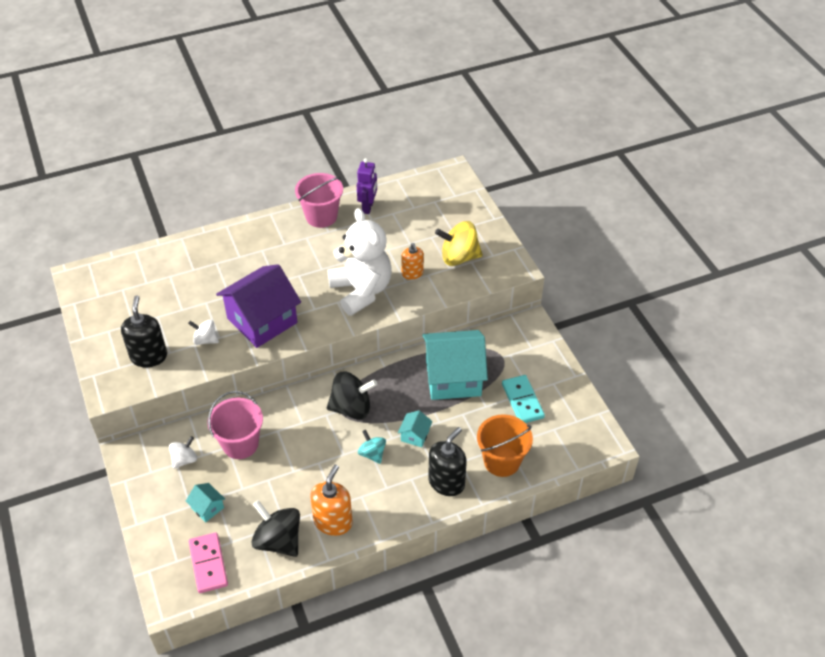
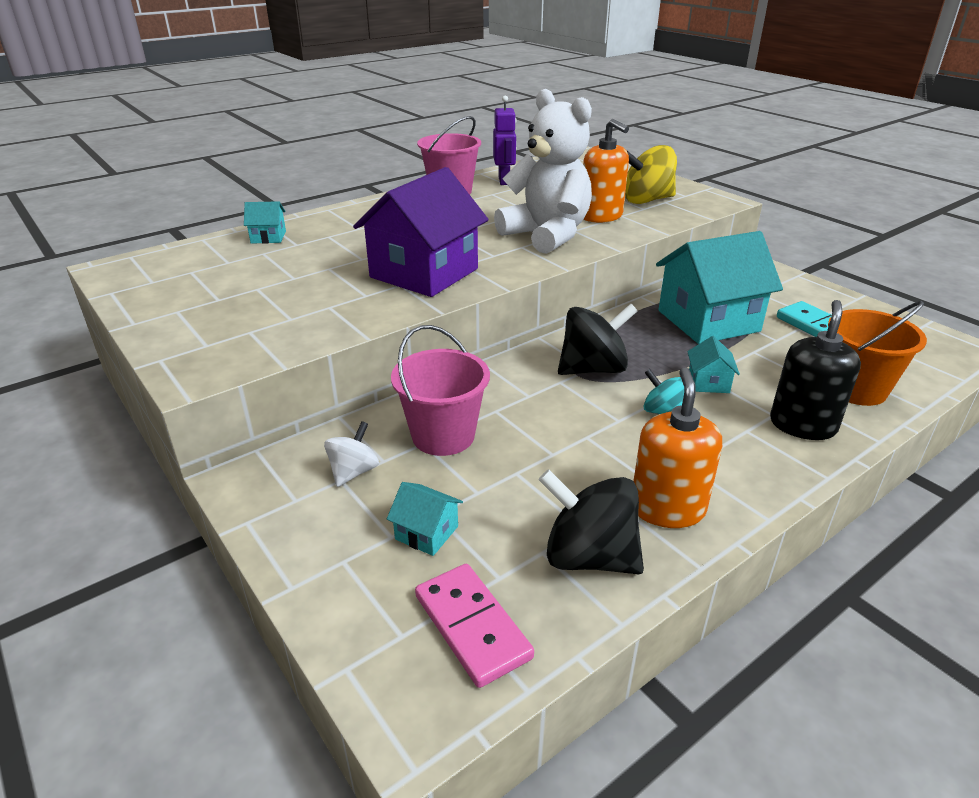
camera: 15 degrees left, 15 degrees down
(149, 356) = (256, 327): black soap dispenser -> none
(177, 257) = (268, 237): none -> turquoise house
(205, 340) = (345, 300): white spinning top -> none
(412, 273) = (601, 216): orange soap dispenser -> orange soap dispenser, size x1.56

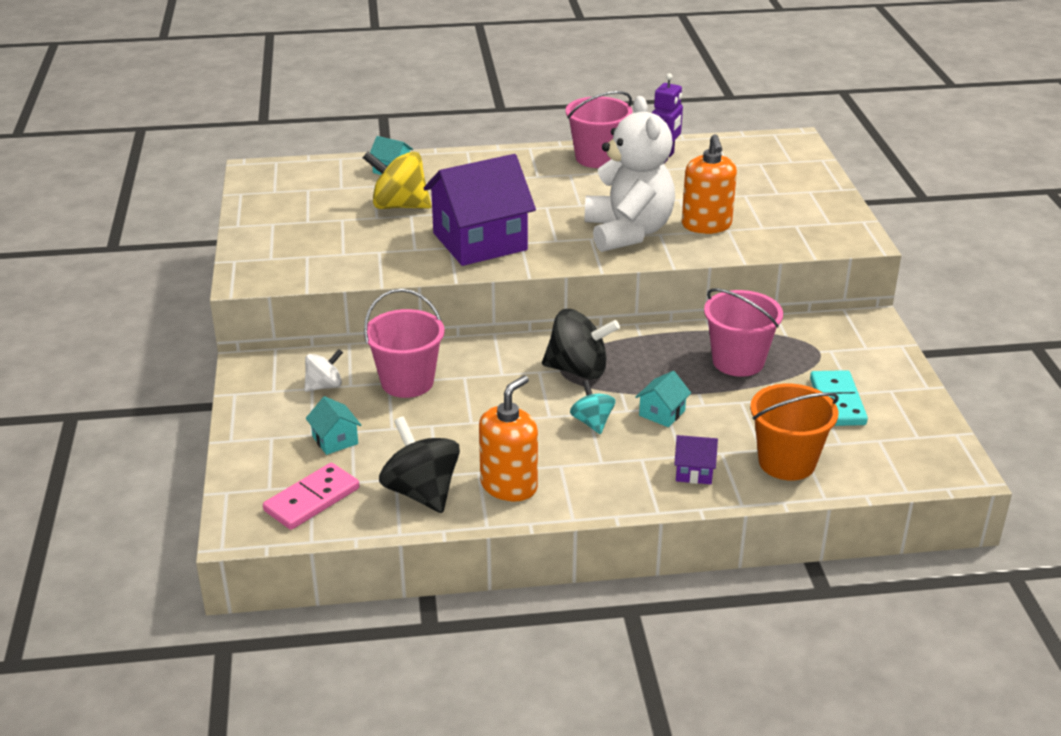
camera: 30 degrees right, 0 degrees up
(472, 626) = (312, 500): pink domino -> pink domino turned 45 degrees clockwise
(647, 200) = (779, 219): yellow spinning top -> yellow spinning top (399, 206)
(708, 321) = (738, 361): turquoise house -> pink bucket
(802, 425) = (694, 471): black soap dispenser -> purple house

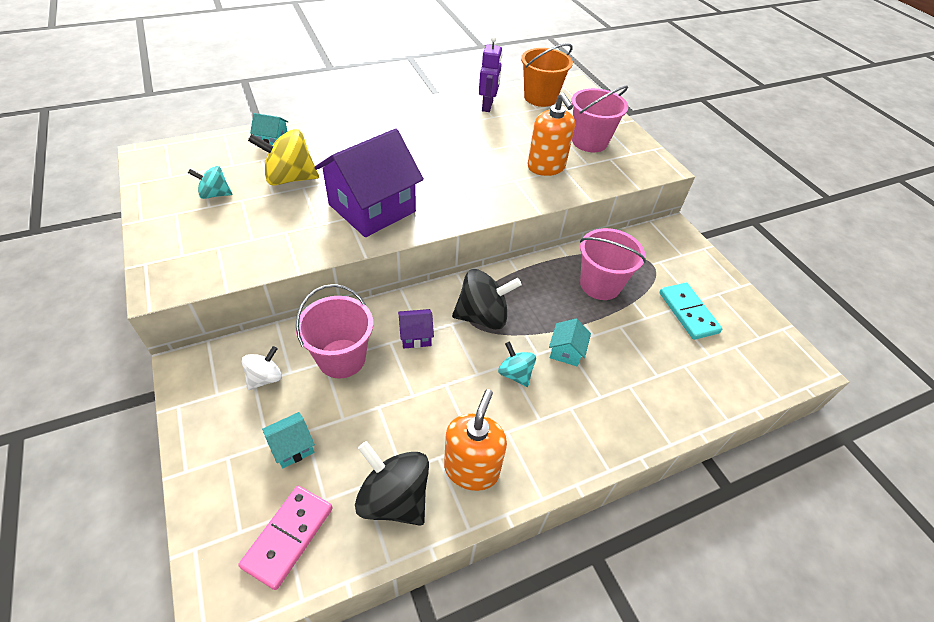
camera: 20 degrees left, 15 degrees up
(316, 212) = (215, 194): none -> turquoise spinning top
(335, 440) = (292, 447): turquoise house -> turquoise house turned 75 degrees counterclockwise
(597, 158) = (437, 112): pink bucket -> pink bucket (589, 142)
(628, 232) = (490, 182): white teddy bear -> none
(694, 471) = (618, 413): purple house -> purple house (416, 336)
(787, 462) = (682, 386): orange bucket -> orange bucket (540, 98)

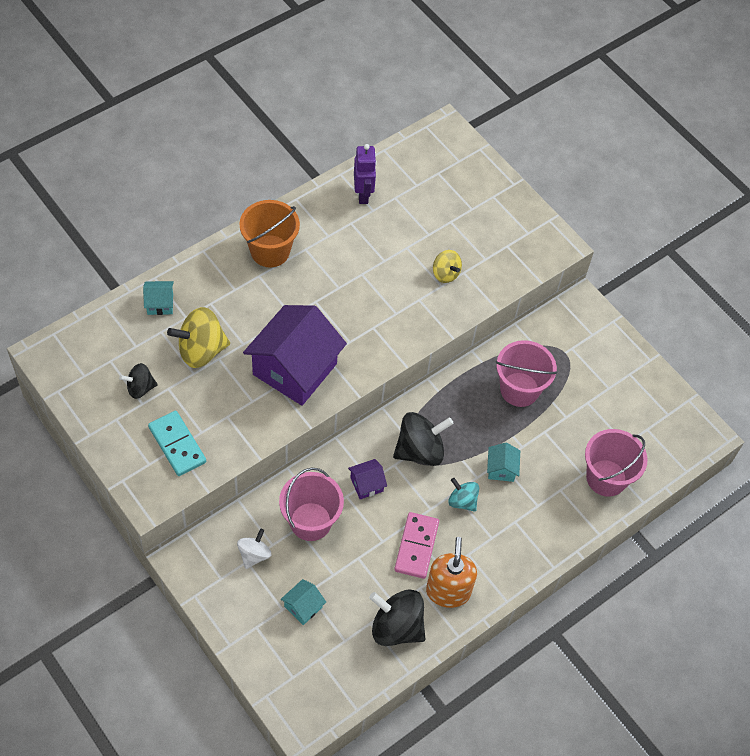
camera: 15 degrees left, 10 degrees up
(215, 194) = (140, 388): turquoise spinning top -> black spinning top
(288, 537) = (330, 672): pink domino -> pink domino (416, 546)
(540, 98) = (416, 165): orange bucket -> orange bucket (270, 251)
(546, 167) = (445, 274): orange soap dispenser -> yellow spinning top
(589, 142) = (482, 225): pink bucket -> pink bucket (606, 478)
(688, 312) = (603, 402): turquoise domino -> turquoise domino (177, 445)

